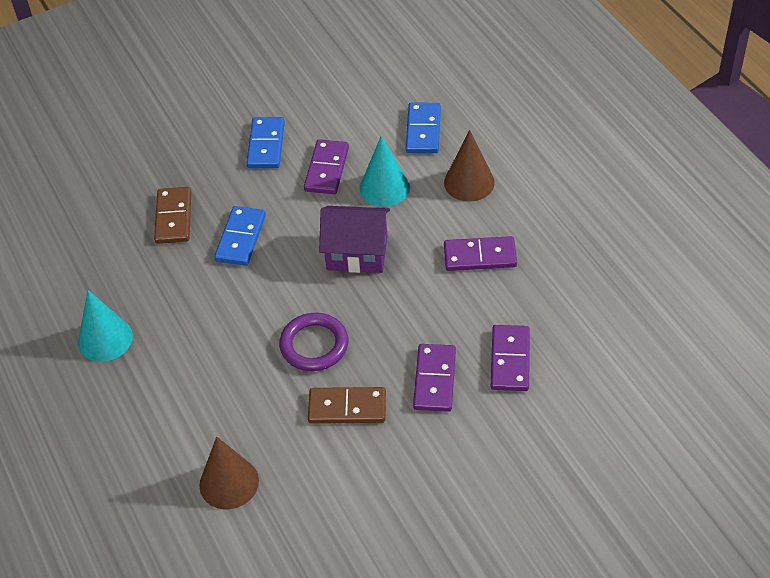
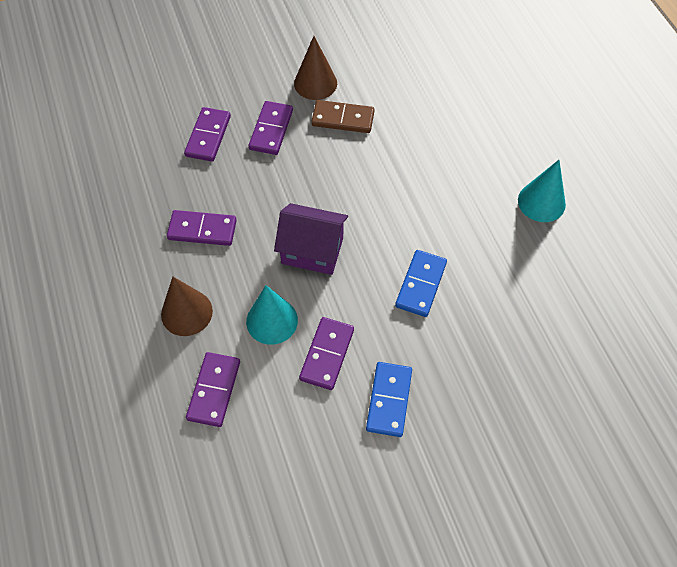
camera: 175 degrees left, 10 degrees up
(174, 217) = (488, 319): brown domino -> none
(229, 483) = (435, 80): brown cone -> brown cone (315, 83)
(314, 345) = (362, 171): purple ring -> none
(423, 130) = (214, 390): blue domino -> purple domino

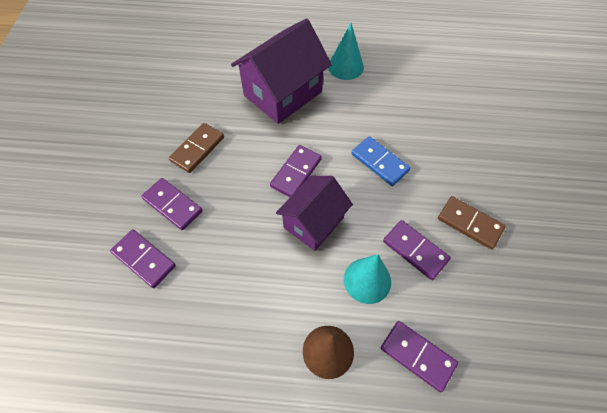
camera: 65 degrees left, 0 degrees up
(202, 230) = (245, 304): purple domino -> purple domino (296, 173)
(315, 83) = (147, 153): brown cone -> none
(389, 400) = (469, 224): blue domino -> brown domino
(459, 158) = (283, 93): none -> purple house

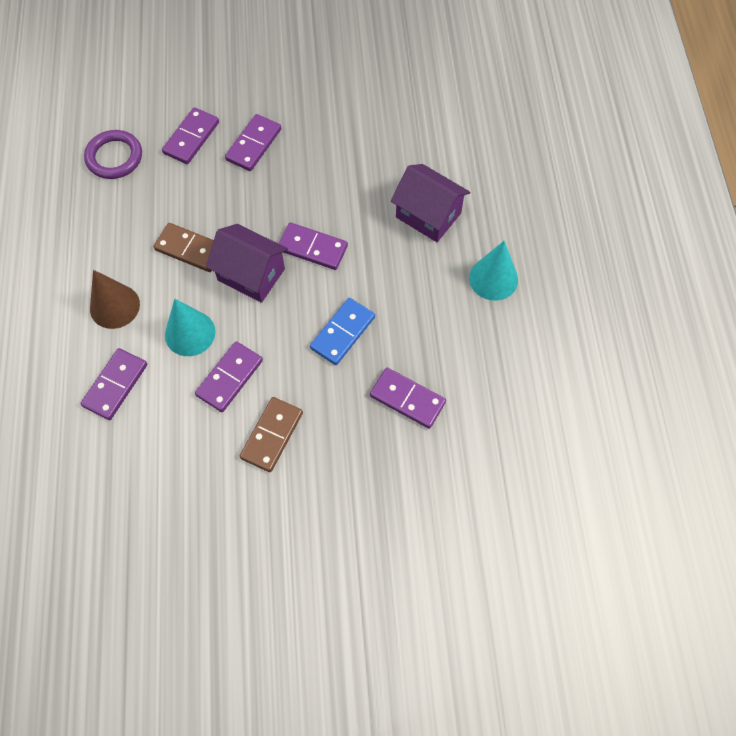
camera: 80 degrees right, 5 degrees up
(140, 340) = (114, 157): none -> purple ring
(197, 149) = (327, 148): brown domino -> brown domino (190, 249)
(283, 93) = (428, 215): purple house -> purple house, size x0.66
(439, 130) = (407, 399): none -> purple domino

